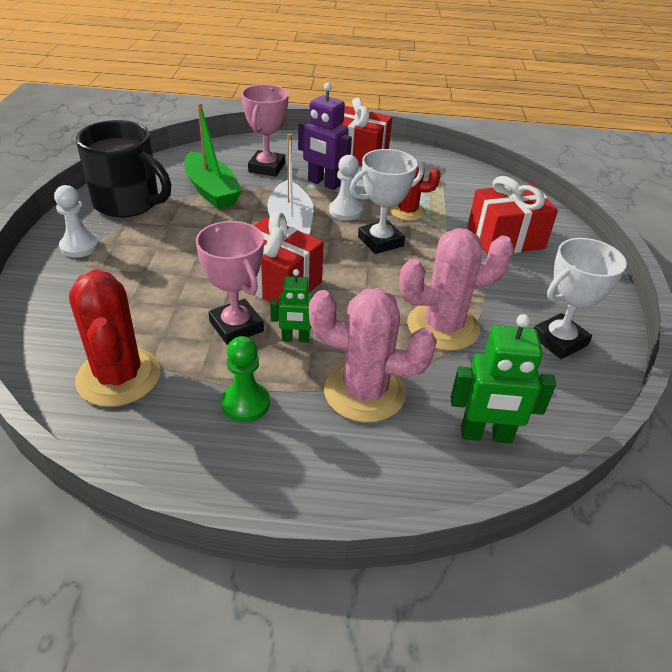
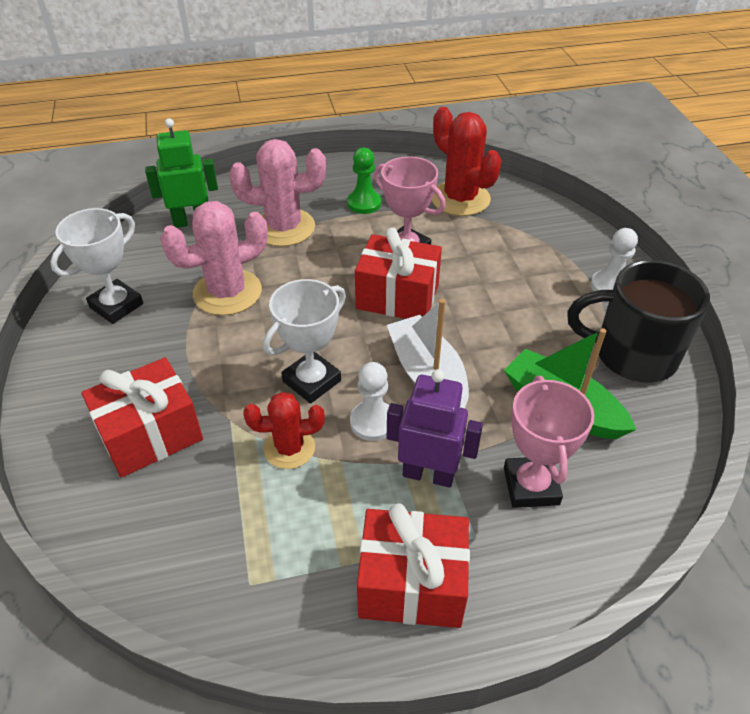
camera: 165 degrees right, 5 degrees up
(295, 339) = (353, 251): green robot -> none

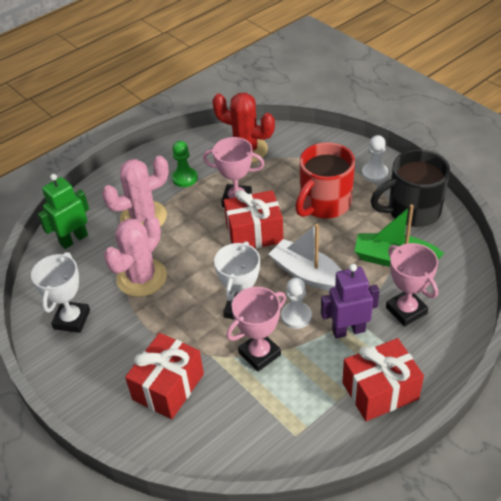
camera: 25 degrees left, 0 degrees up
(289, 448) = (259, 354): red cactus -> pink trophy
(514, 297) = (324, 204): none -> red mug

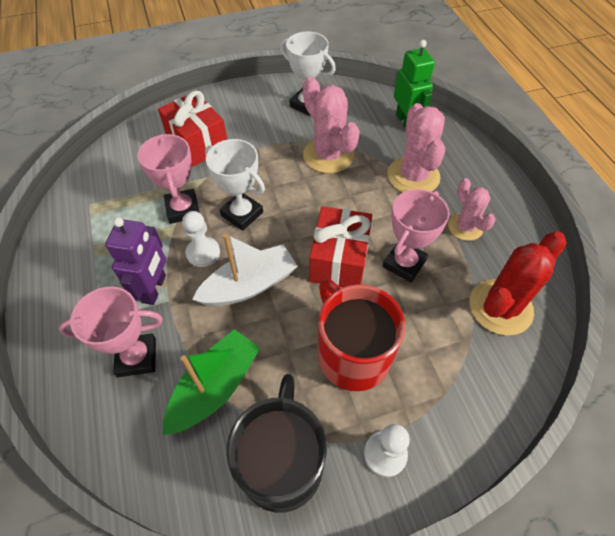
camera: 110 degrees right, 10 degrees up
(185, 178) = (465, 227): green pawn -> pink cactus
(380, 391) = (72, 282): red gift -> none

